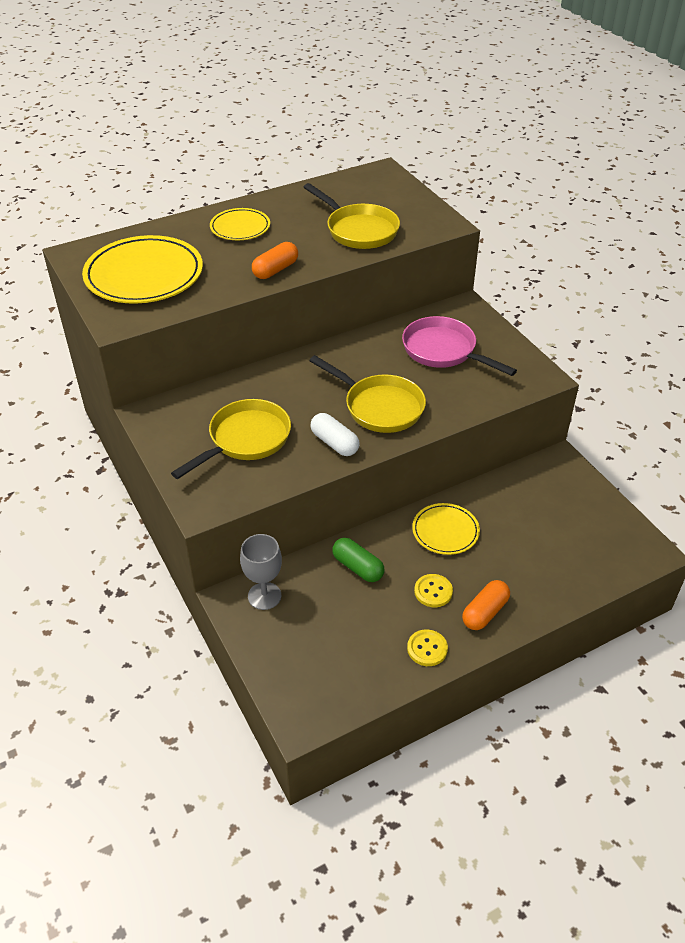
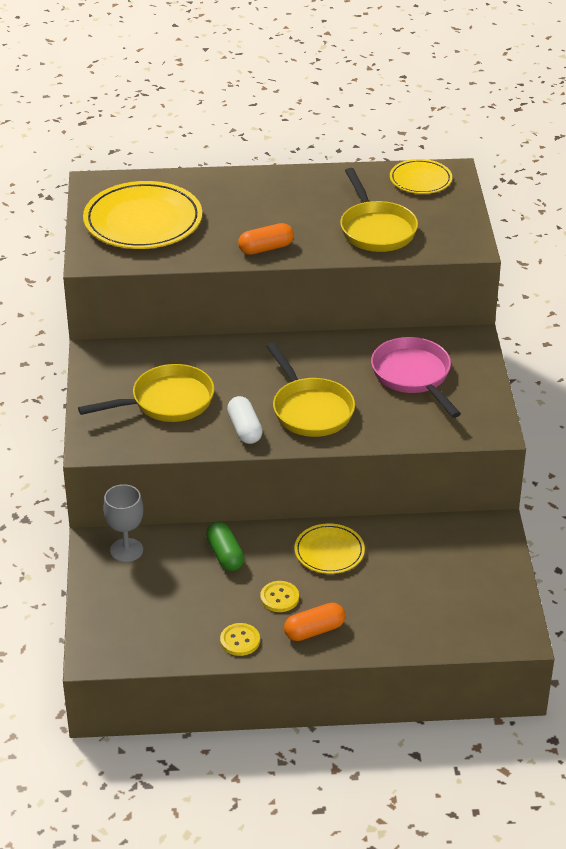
camera: 25 degrees right, 5 degrees down
(240, 227) = (263, 197): yellow plate -> yellow plate (420, 180)

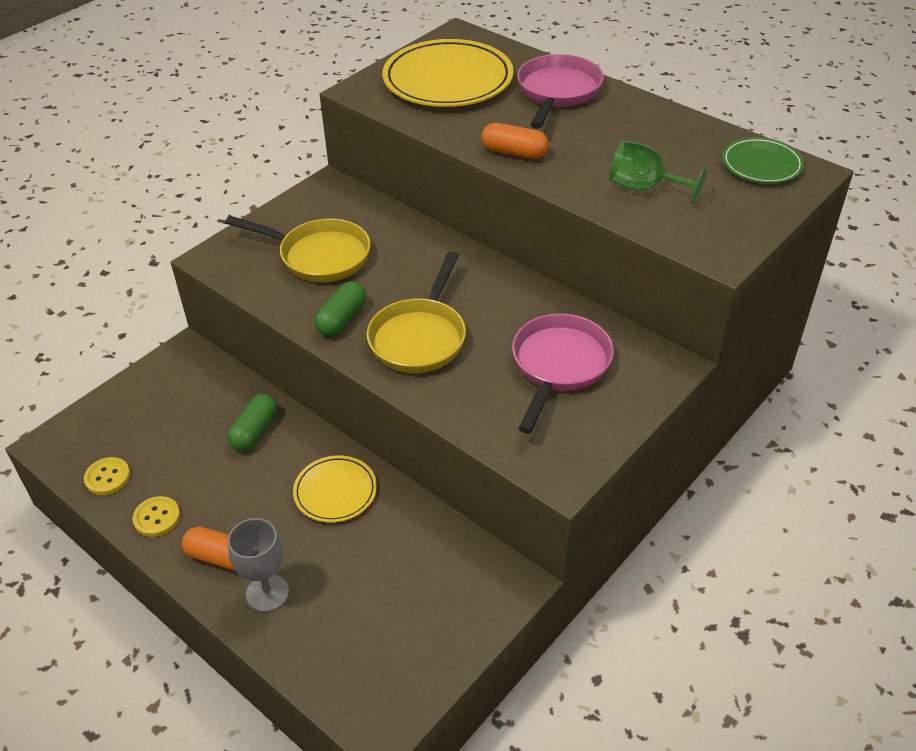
camera: 45 degrees right, 5 degrees up
(126, 550) = (195, 373): grey goblet -> grey goblet (267, 593)
(232, 193) = (557, 92): none -> pink pan
(245, 429) = (341, 319): white capsule -> green capsule
(279, 598) = (239, 503): yellow button -> yellow button (107, 477)
(376, 229) = (644, 188): yellow pan -> green goblet
(420, 180) = (761, 164): yellow plate -> green plate

